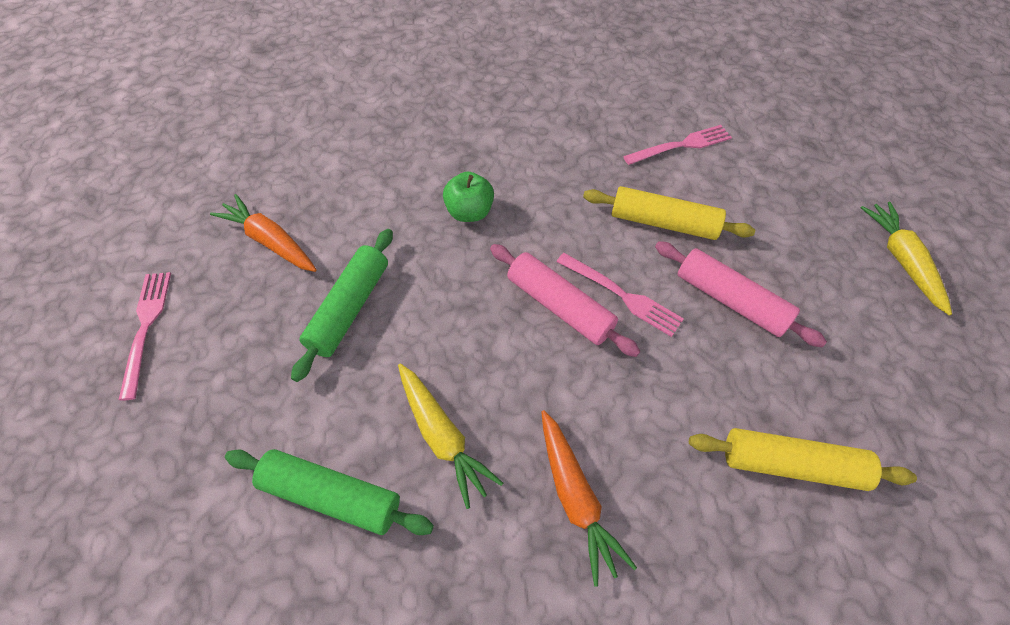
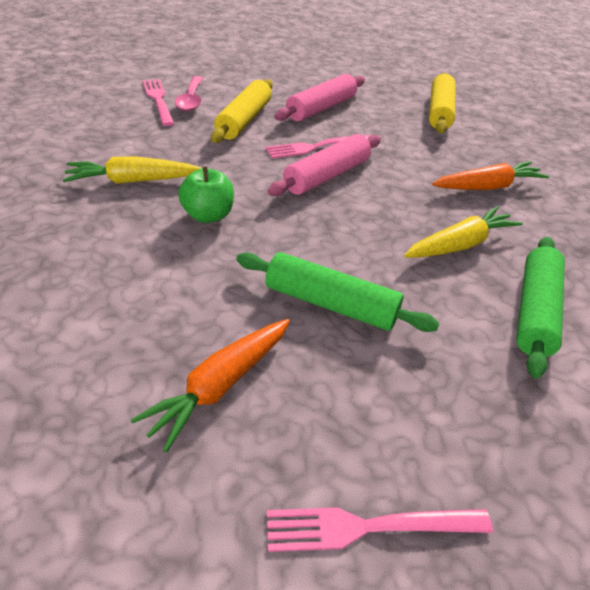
camera: 90 degrees left, 15 degrees down
(622, 295) = (316, 147): pink fork -> pink fork turned 150 degrees counterclockwise
(694, 171) = (191, 100): none -> pink spoon
(901, 260) = (291, 53): yellow carrot -> yellow carrot (132, 181)

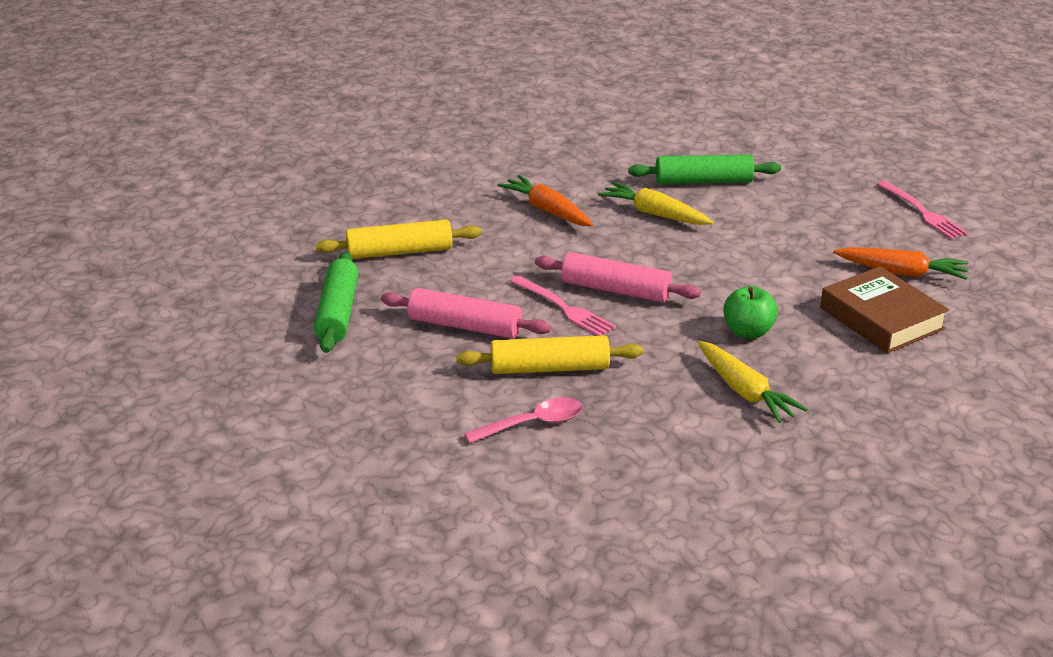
camera: 110 degrees left, 10 degrees down
(148, 311) = (881, 318): none -> brown book
(158, 100) = (559, 449): pink fork -> none
(330, 304) = (786, 252): green rolling pin -> green rolling pin (338, 313)

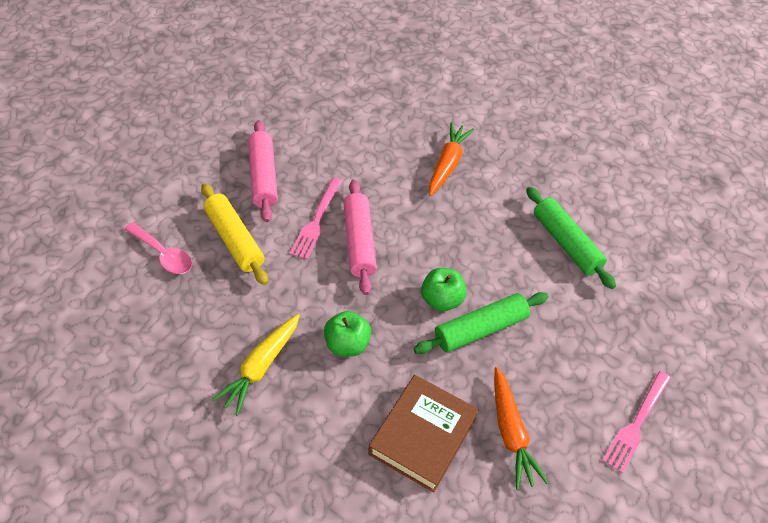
camera: 60 degrees right, 20 degrees up
(338, 313) = (245, 110): green rolling pin -> green rolling pin (480, 329)
(399, 252) = (337, 109): yellow rolling pin -> none
(654, 214) = (489, 228): yellow carrot -> none
(727, 264) = (441, 300): none -> green apple

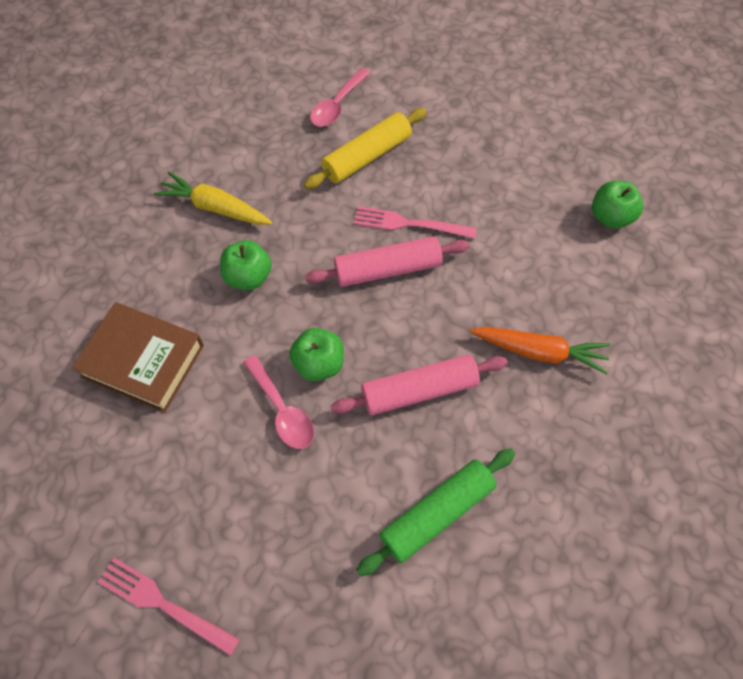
camera: 85 degrees right, 10 degrees up
(263, 177) = (461, 164): pink rolling pin -> pink rolling pin (419, 391)
(339, 101) = (610, 217): none -> green apple
(480, 329) = (282, 410): green rolling pin -> pink spoon
(511, 433) = (148, 451): orange carrot -> none

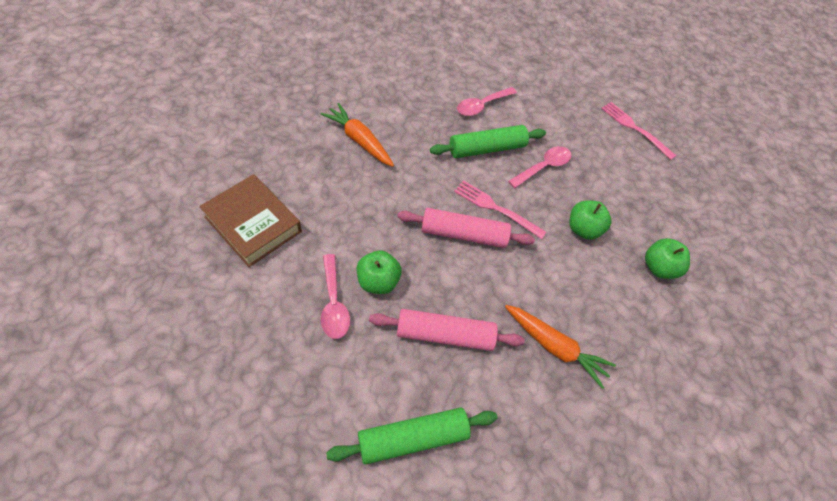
camera: 15 degrees right, 5 degrees down
(163, 604) = (171, 408): pink fork -> pink fork (634, 128)
(215, 207) = (359, 140): yellow carrot -> orange carrot
(248, 277) = (358, 197): green apple -> green apple (583, 229)
(367, 156) = (486, 148): yellow rolling pin -> green rolling pin
(440, 152) = (543, 167): none -> pink spoon

